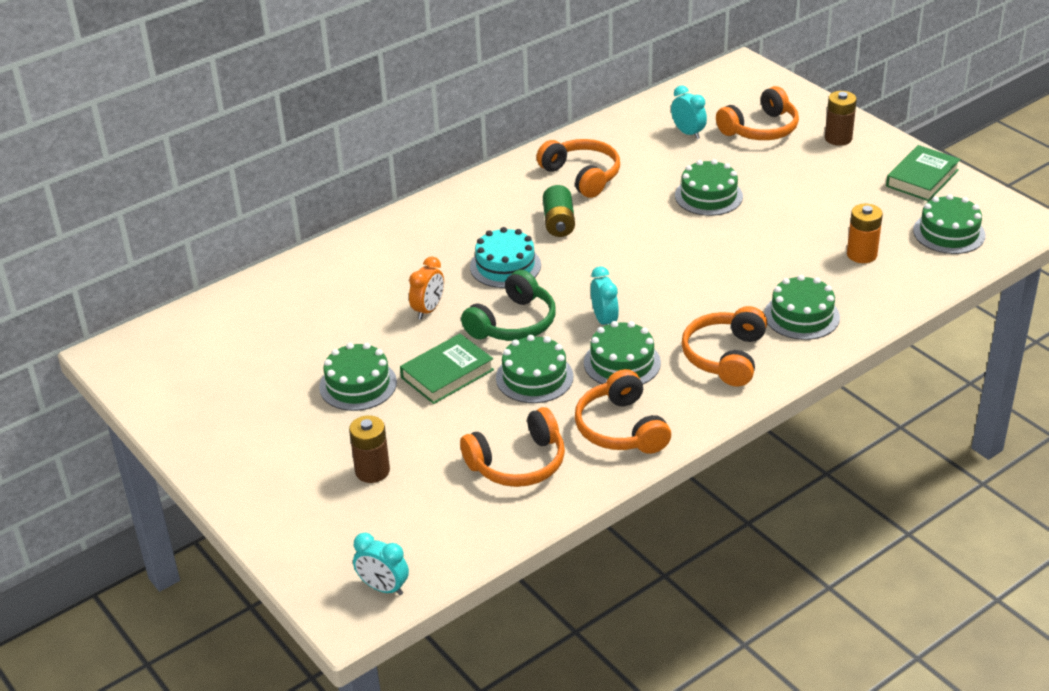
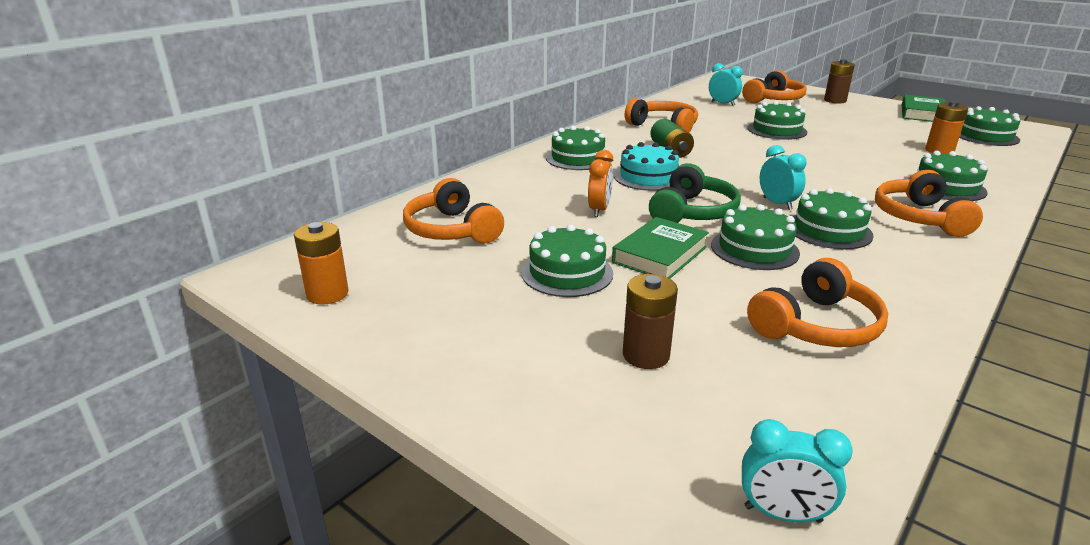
camera: 15 degrees left, 10 degrees down
(165, 383) = (327, 294): none -> orange battery
(452, 226) = (577, 158): none -> green cake
(621, 428) = (891, 281): orange headphones -> orange headphones (451, 230)

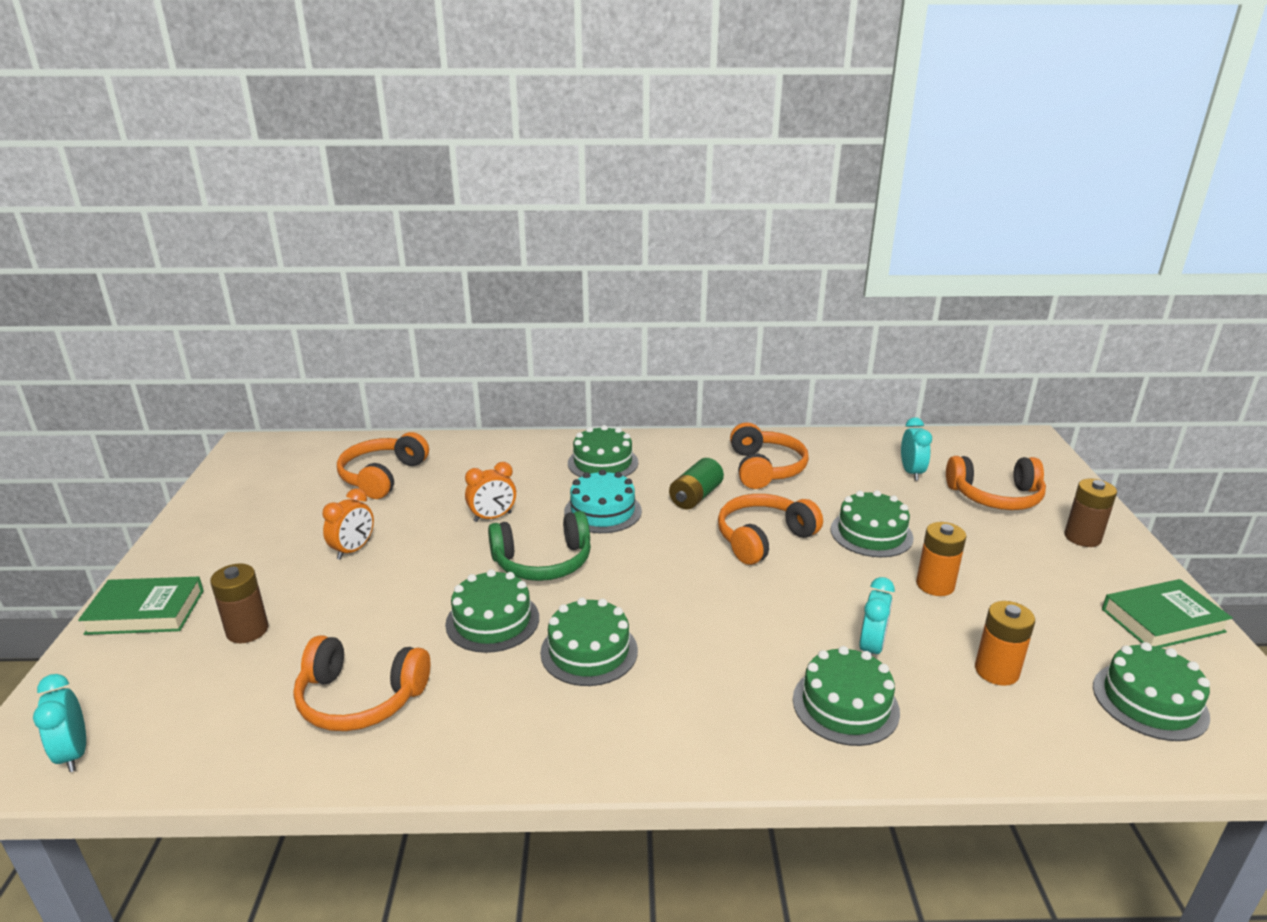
camera: 50 degrees right, 0 degrees up
(327, 294) = (243, 481): orange battery -> orange battery (935, 585)
(567, 273) = (353, 550): green cake -> orange clock
(660, 255) = (429, 577): green book -> green book (146, 612)
(777, 203) = (625, 601): turquoise clock -> turquoise clock (871, 648)
(919, 218) = (702, 704): orange headphones -> orange headphones (763, 538)

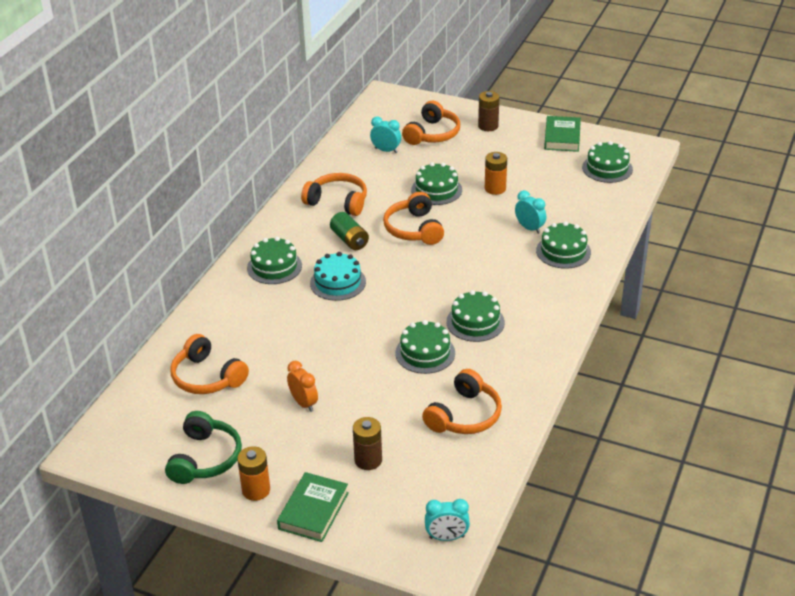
camera: 65 degrees left, 10 degrees up
(493, 517) = (309, 332): orange clock -> none
(543, 562) = (378, 320): green headphones -> green headphones (205, 458)
(996, 671) = (566, 199): orange battery -> orange battery (256, 490)

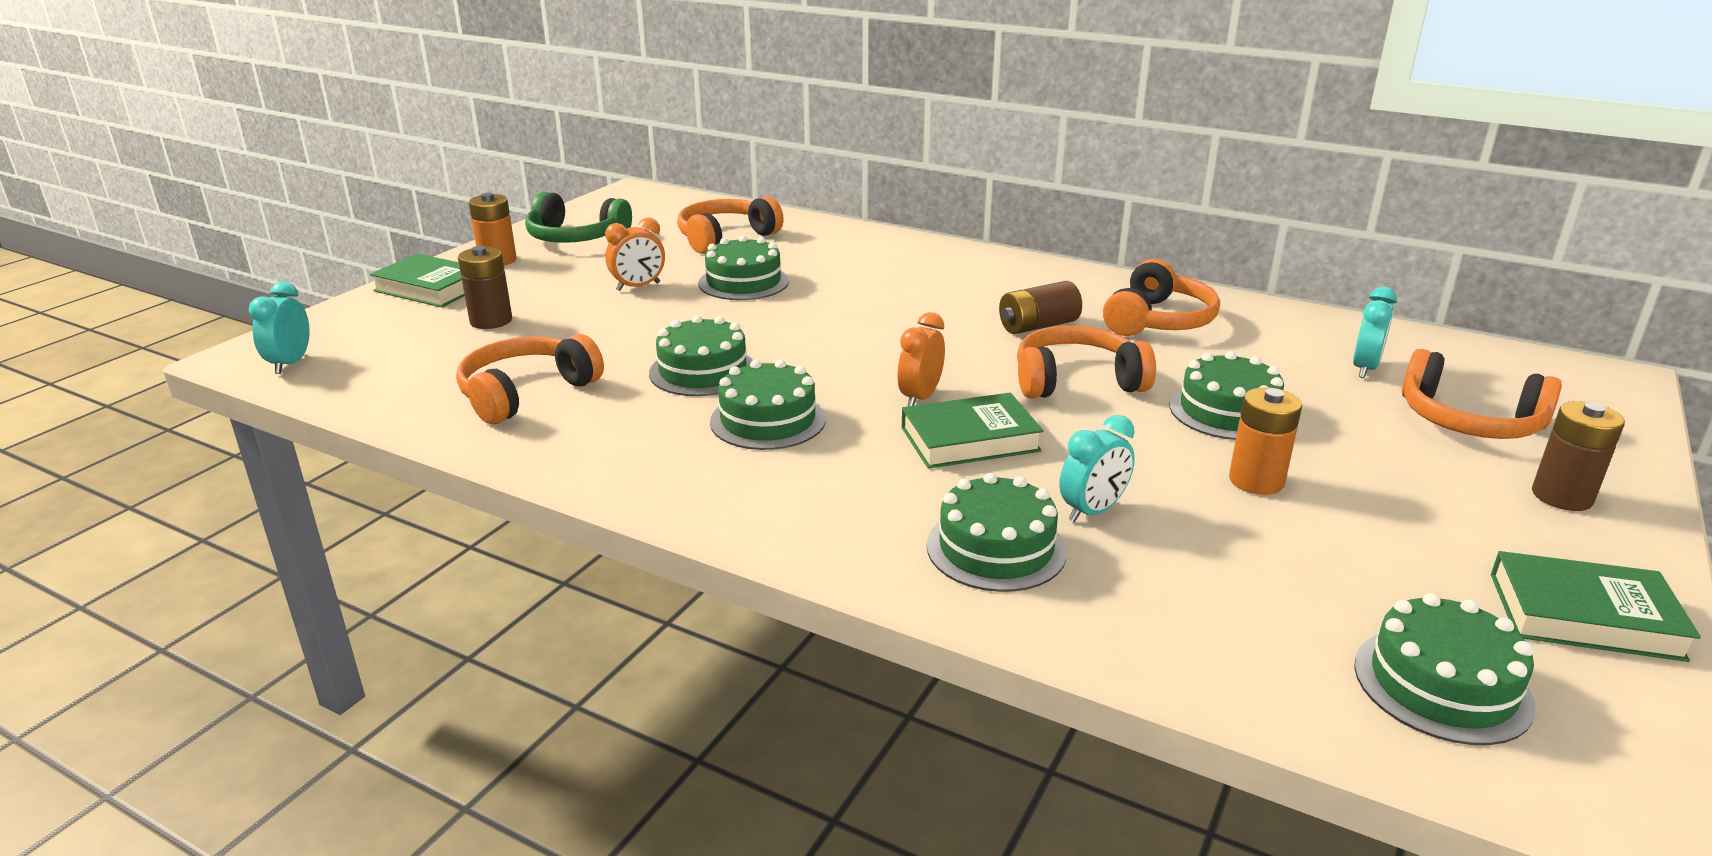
camera: 95 degrees right, 10 degrees down
(274, 267) = (964, 274): green cake -> green cake (743, 282)
(338, 282) = (915, 314): turquoise cake -> none
(349, 240) = (1038, 326): green battery -> brown battery
(441, 276) = (920, 397): none -> orange clock
(465, 416) = (526, 393): orange headphones -> orange headphones turned 90 degrees clockwise
(479, 259) = (970, 439): none -> green book

